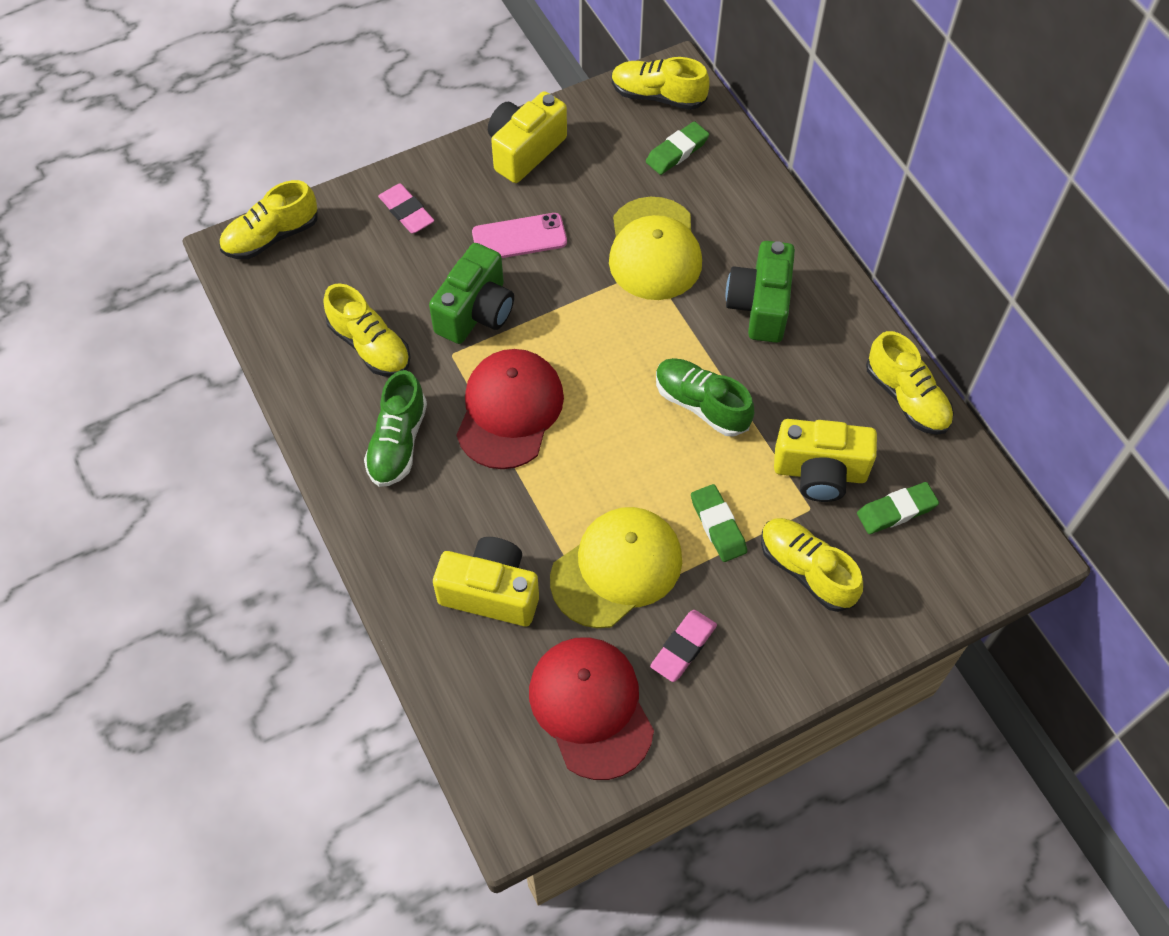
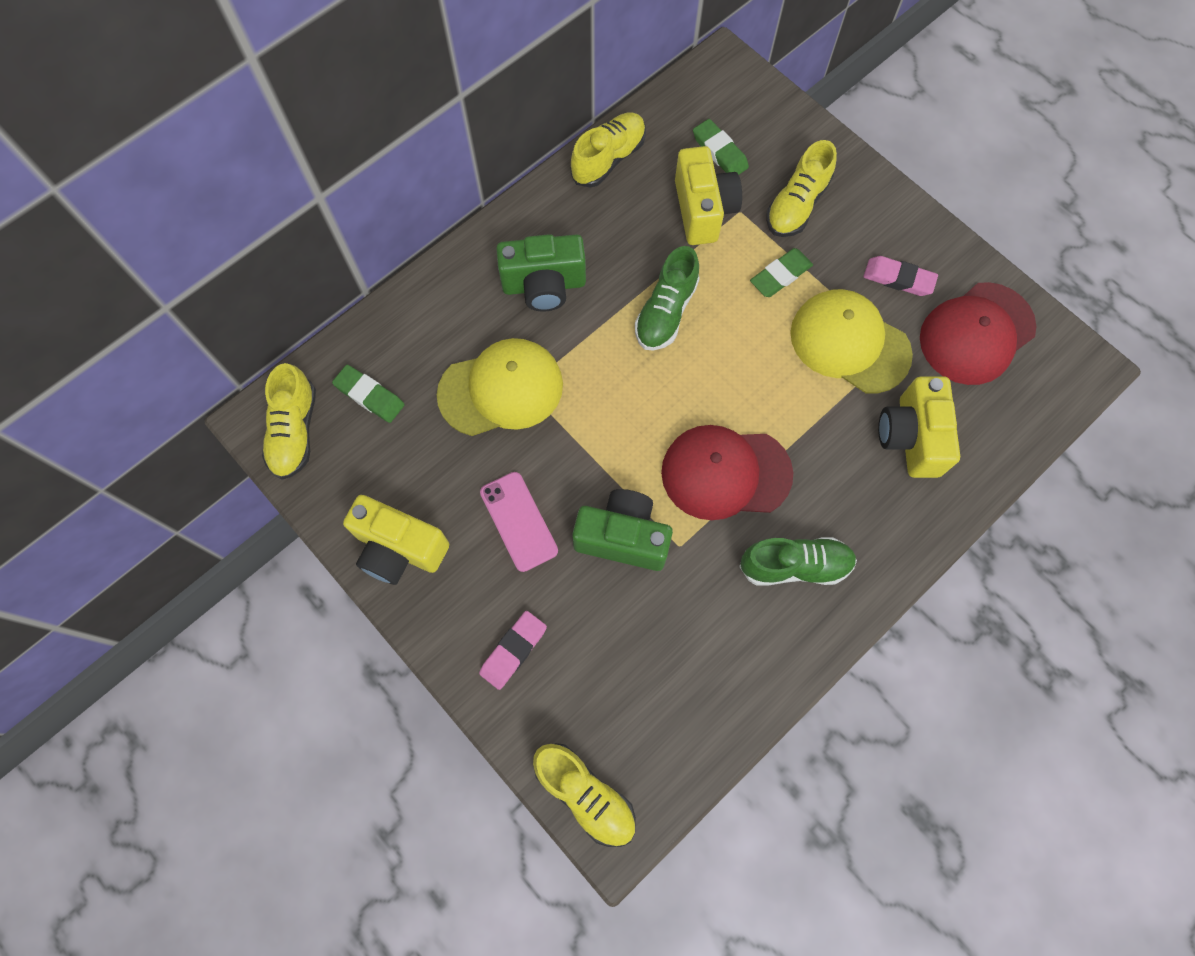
camera: 105 degrees left, 10 degrees up
(370, 346) = (695, 630): yellow shoe -> none

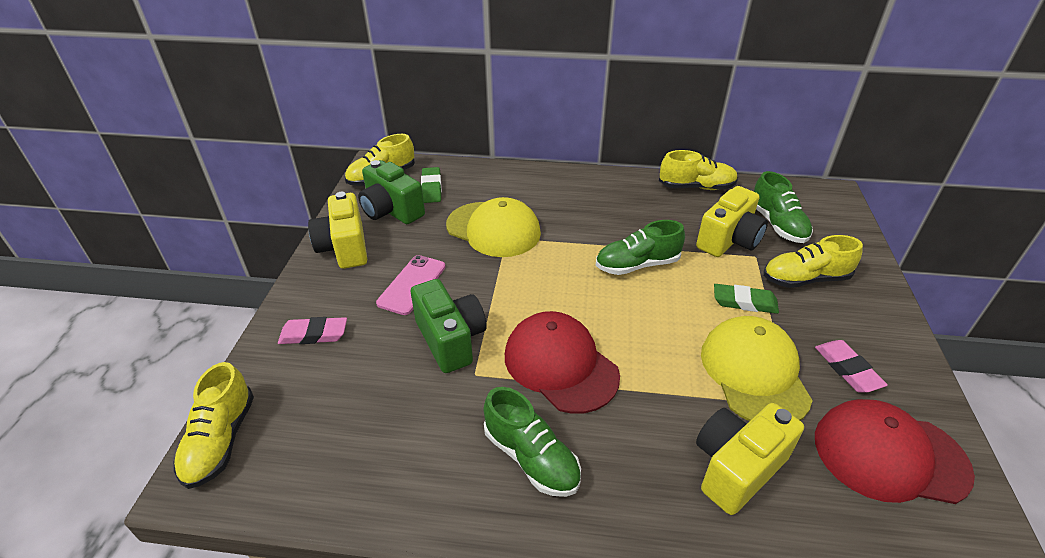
camera: 50 degrees right, 30 degrees down
(544, 285) = (581, 208): green camera -> green camera (391, 211)
(719, 152) = (777, 224): green eraser -> green shoe

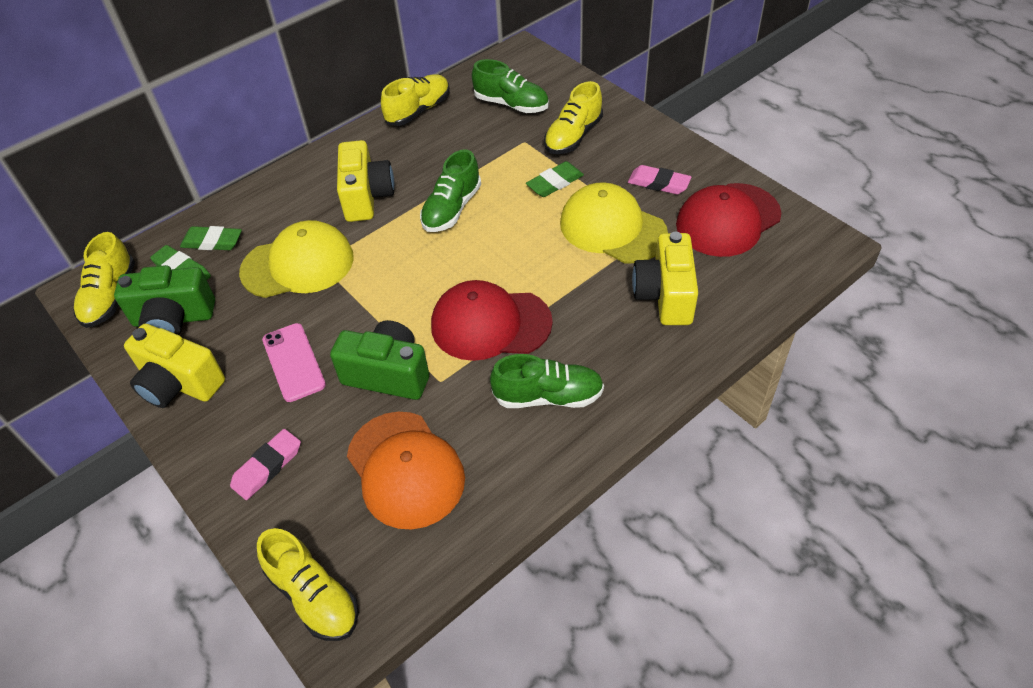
camera: 45 degrees left, 10 degrees up
(374, 413) = (405, 469): none -> orange cap
(467, 184) = (212, 242): none -> green eraser
(729, 240) = (493, 141): yellow camera -> yellow camera (367, 197)

